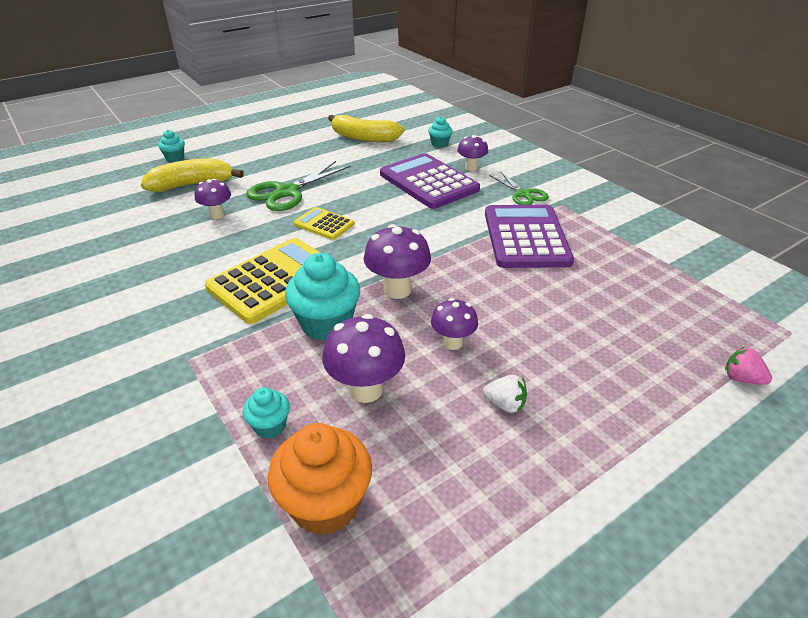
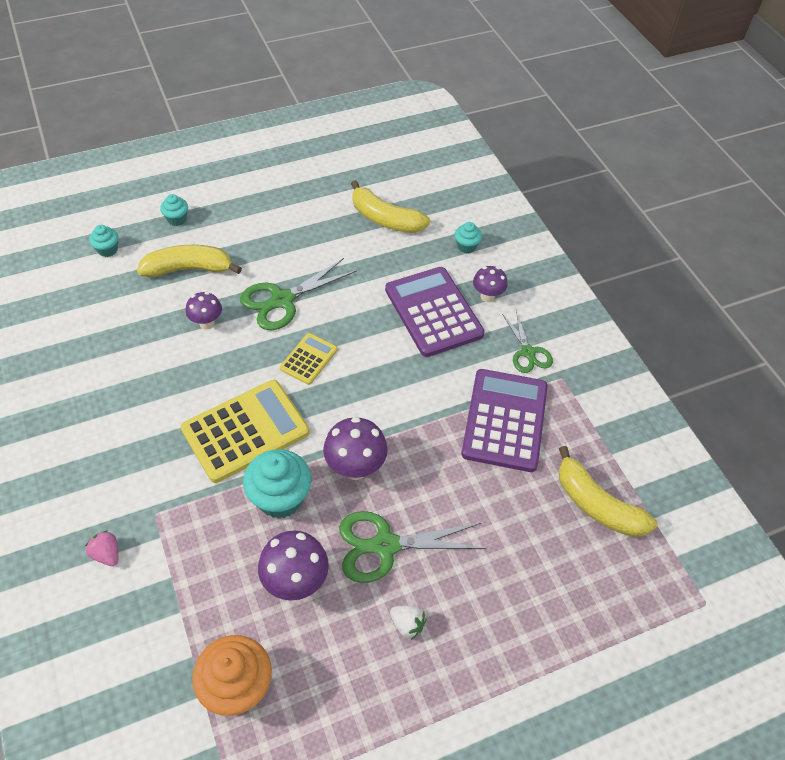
camera: 10 degrees right, 15 degrees up
(270, 426) = (210, 602): turquoise cupcake -> turquoise cupcake (107, 250)
(324, 224) = (308, 359): yellow calculator -> yellow calculator turned 75 degrees clockwise
(452, 343) = (385, 545): purple mushroom -> green scissors
(642, 279) = (596, 504): none -> yellow banana
(741, 378) = (627, 645): pink strawberry -> pink strawberry (107, 554)

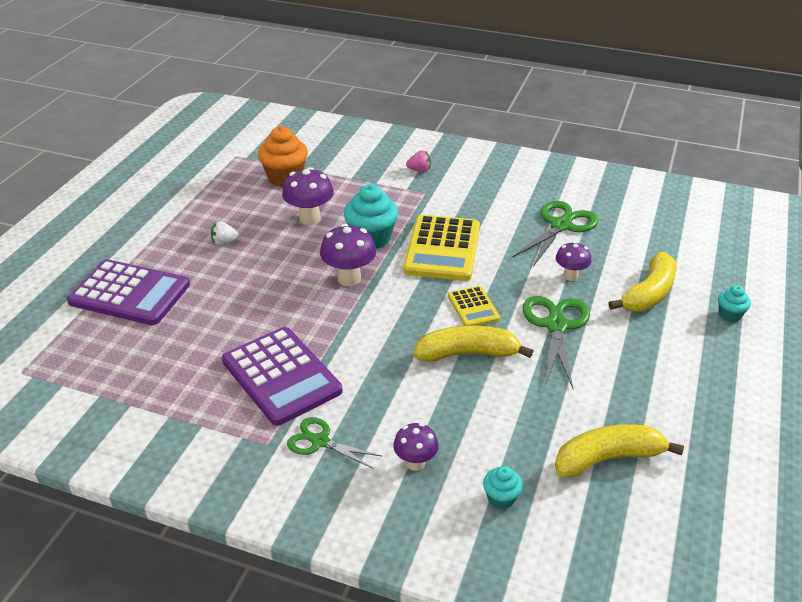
camera: 135 degrees right, 15 degrees down
(107, 250) = (715, 263): turquoise cupcake -> none
(385, 545) = (279, 261): green scissors -> green scissors (561, 226)
(433, 312) = (440, 410): purple calculator -> purple calculator (130, 293)
(596, 504) = (153, 374): yellow banana -> yellow banana (468, 353)

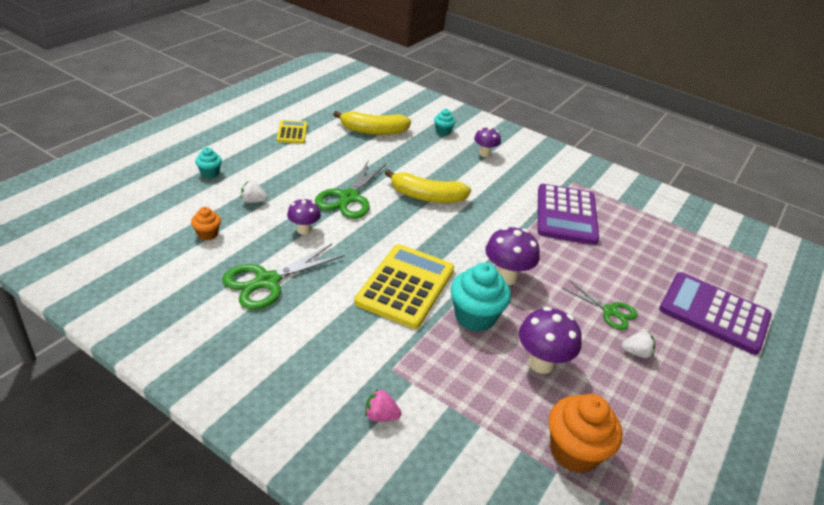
camera: 170 degrees left, 0 degrees up
(281, 376) = (566, 215): purple calculator -> purple calculator turned 150 degrees counterclockwise
(320, 442) = (540, 175): green scissors -> green scissors (610, 311)
(473, 307) = (405, 226): yellow calculator -> yellow calculator (292, 132)
(648, 294) = (253, 201): yellow banana -> white strawberry
(651, 250) = (207, 234): none -> orange cupcake

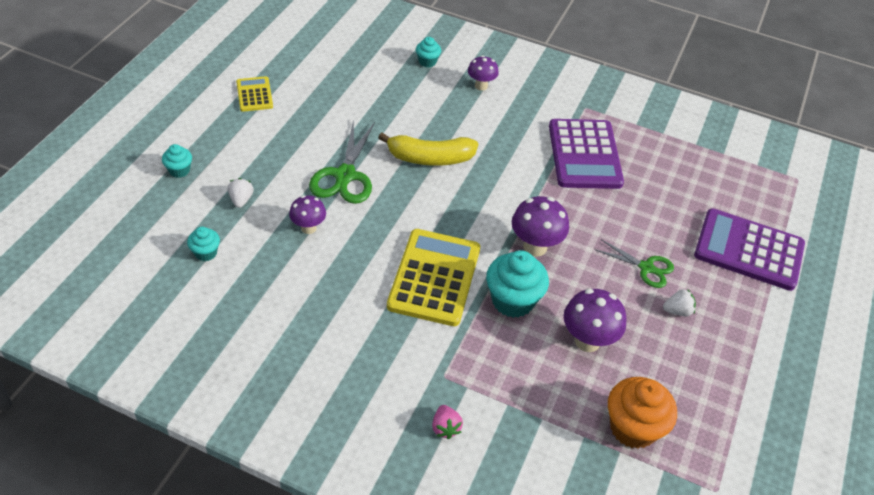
camera: 10 degrees left, 10 degrees up
(207, 234) = (206, 253): orange cupcake -> turquoise cupcake
(253, 201) = (241, 200): white strawberry -> white strawberry turned 90 degrees clockwise
(267, 281) = (289, 299): green scissors -> none
(373, 131) = (347, 75): yellow banana -> none
(380, 415) = (445, 428): pink strawberry -> pink strawberry turned 105 degrees counterclockwise

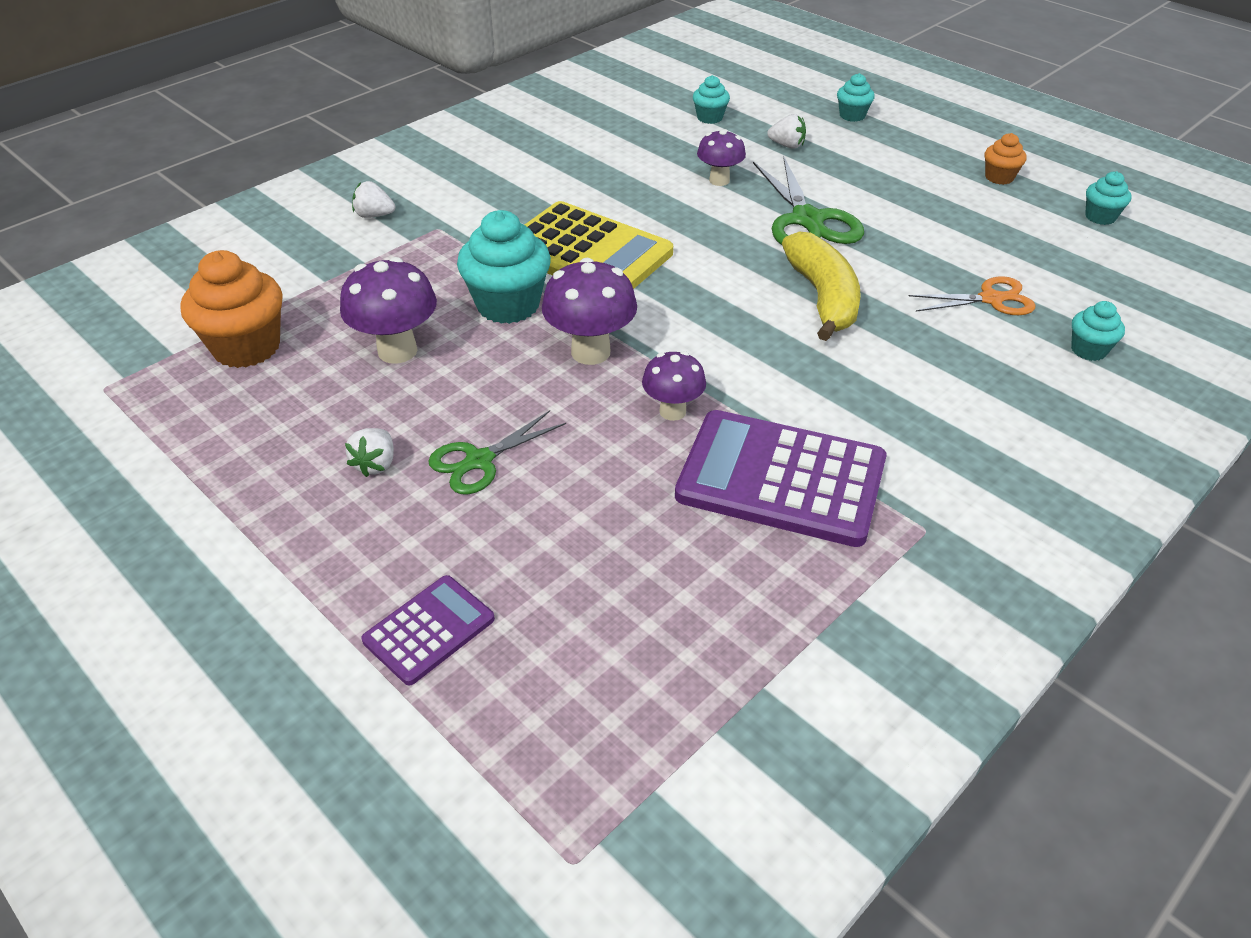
camera: 115 degrees right, 5 degrees down
(254, 94) = (999, 177): yellow calculator -> orange cupcake
(290, 55) = (1100, 217): none -> turquoise cupcake
(345, 175) = (807, 220): green scissors -> green scissors turned 135 degrees counterclockwise
(398, 94) = (991, 299): none -> orange scissors
(430, 158) = (822, 298): yellow banana -> yellow banana turned 150 degrees clockwise
(445, 428) = (374, 215): pink strawberry -> white strawberry
(481, 86) = (1010, 398): purple mushroom -> purple mushroom (672, 411)
(748, 250) = (429, 630): purple calculator -> purple calculator, size x0.52

